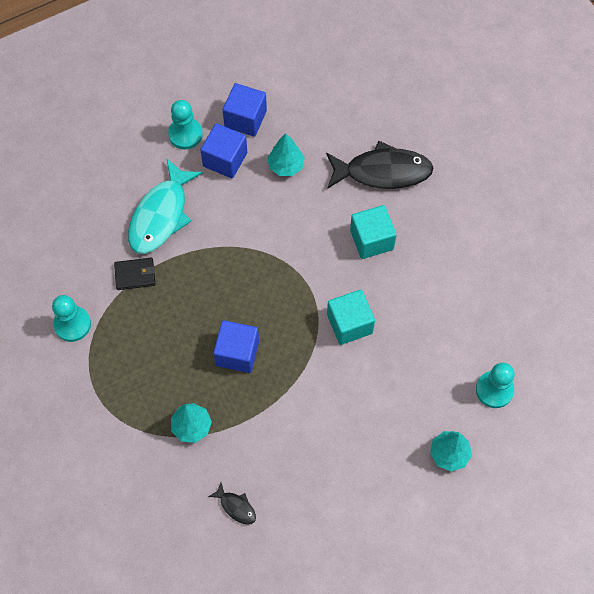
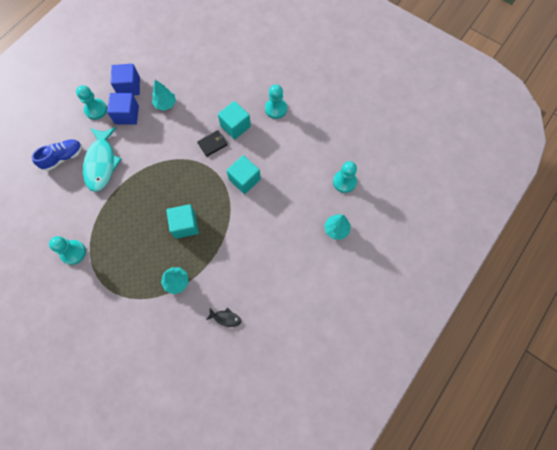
camera: 25 degrees left, 5 degrees up
(113, 186) = (63, 158): none -> blue shoe
(135, 275) = (100, 205): black wallet -> black wallet (212, 144)
(237, 353) = (185, 225): blue cube -> turquoise cube
(383, 172) = (224, 85): black fish -> none
(443, 238) = (276, 109): none -> turquoise pawn

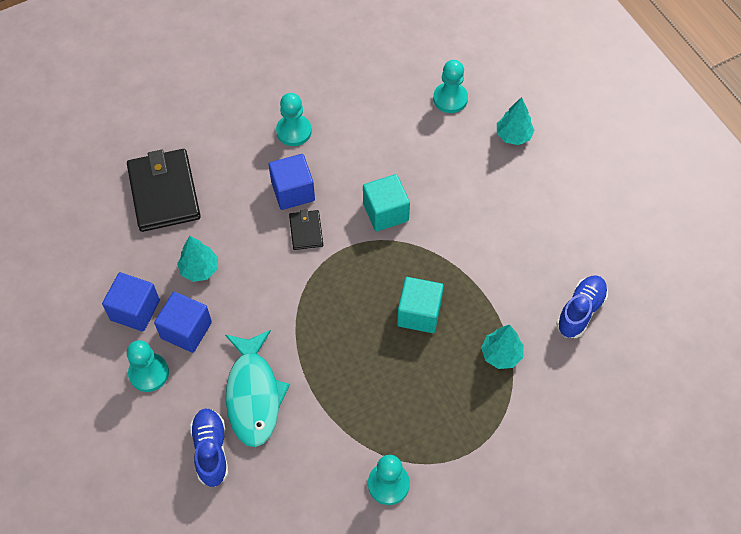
camera: 65 degrees left, 10 degrees down
(101, 163) = (253, 395): turquoise fish -> turquoise fish turned 60 degrees clockwise
(205, 66) = (164, 193): none -> black wallet
(225, 318) = (580, 311): black fish -> blue shoe
(235, 126) = (293, 191): turquoise cube -> blue cube

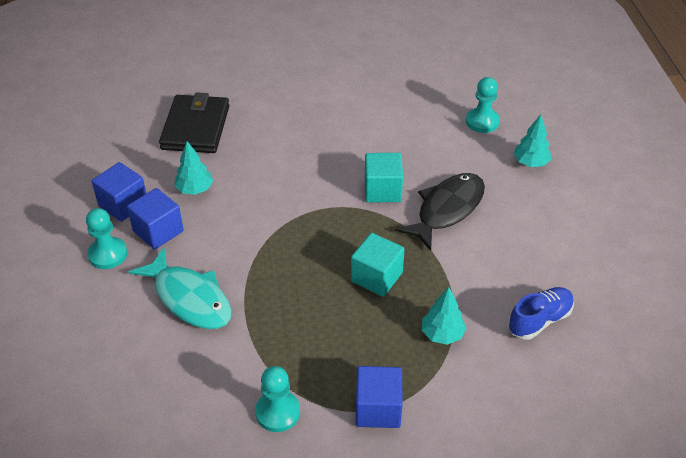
camera: 20 degrees right, 15 degrees down
(211, 450) = (127, 331): blue shoe -> none
(253, 395) = (189, 298): turquoise fish -> turquoise fish turned 60 degrees counterclockwise
(293, 191) = (306, 154): blue cube -> blue cube (378, 409)
(294, 131) = (329, 112): turquoise pawn -> none
(306, 231) = (303, 186): black wallet -> none
(455, 216) = (447, 209): none -> black fish

